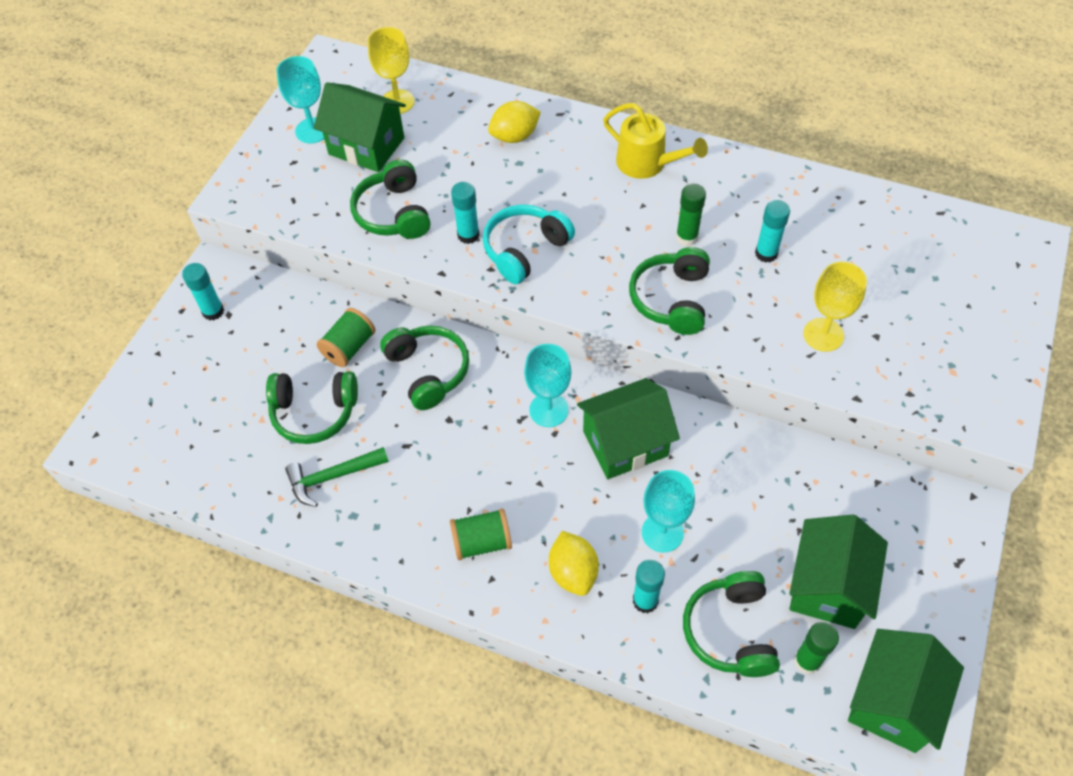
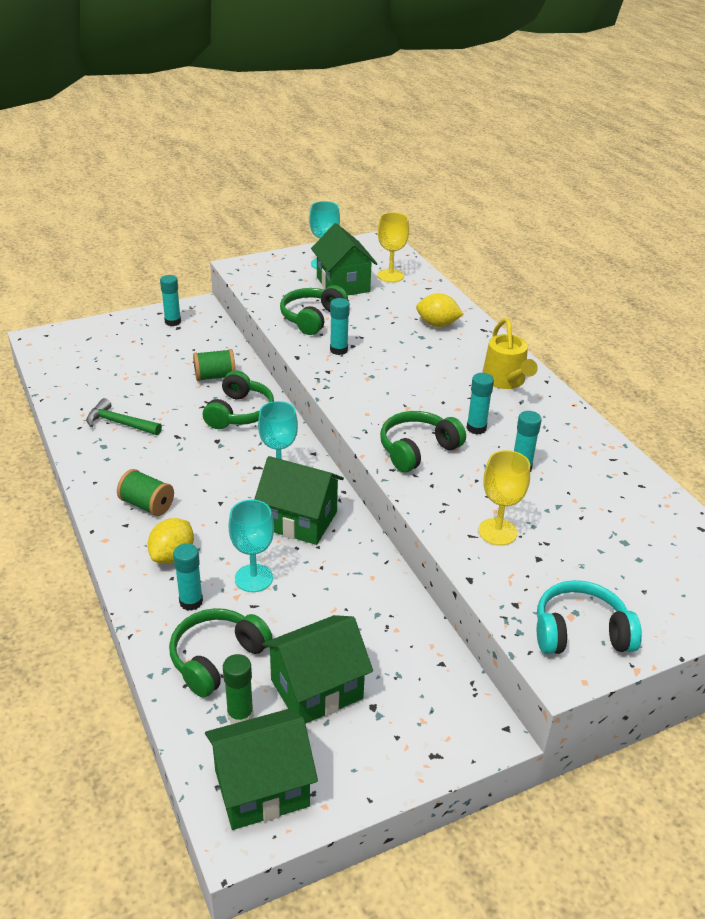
camera: 40 degrees right, 20 degrees down
(314, 412) = (154, 391): green headphones -> none
(525, 250) = (361, 375): turquoise headphones -> turquoise headphones (580, 632)
(686, 237) = (476, 428): green glue stick -> turquoise glue stick

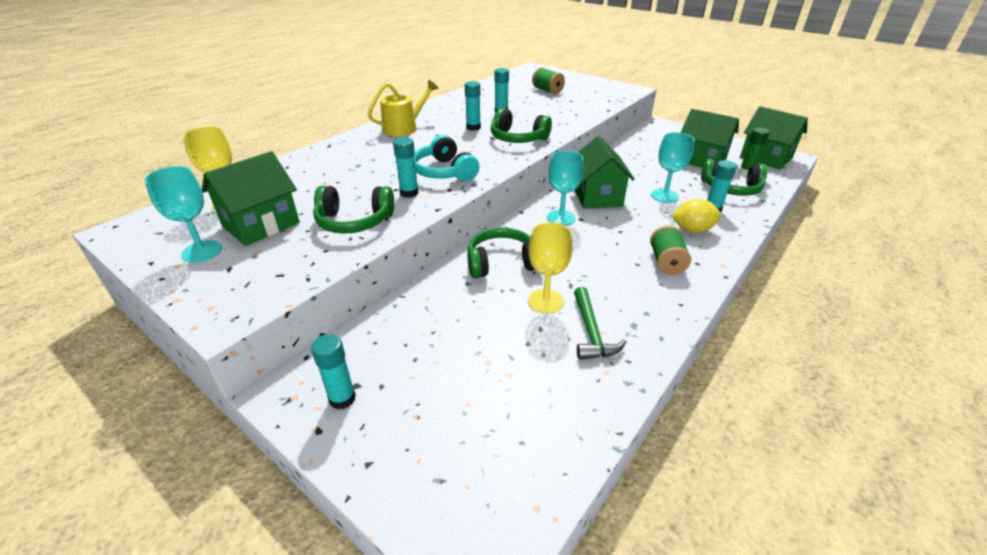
camera: 115 degrees left, 0 degrees up
(215, 377) = (453, 302): green spool -> green spool (547, 90)
(437, 324) = (331, 163): yellow lemon -> none
(497, 532) = (564, 109): yellow goblet -> yellow goblet (545, 301)
(580, 632) = (606, 89): turquoise headphones -> turquoise headphones (444, 172)

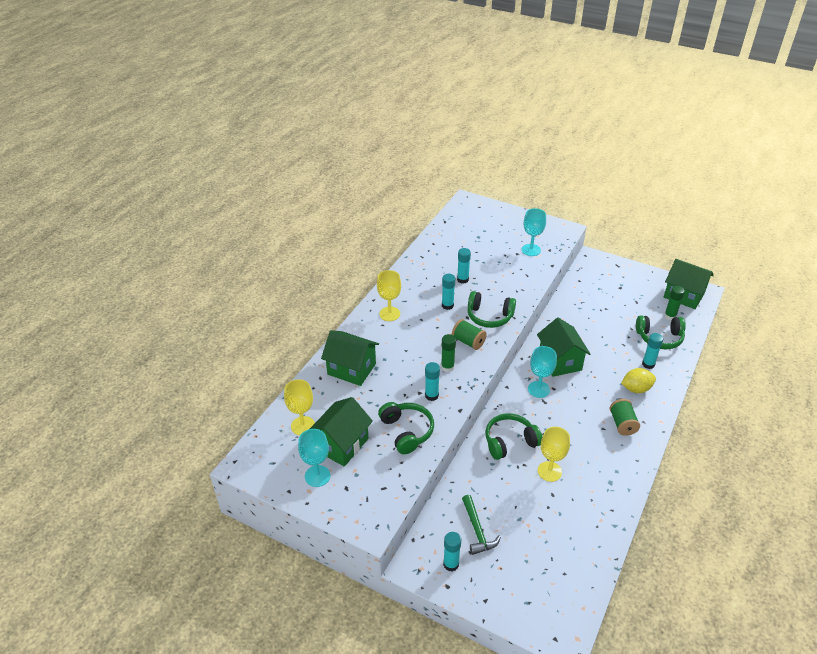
camera: 10 degrees left, 5 degrees up
(354, 221) = (406, 431): green headphones -> green headphones turned 105 degrees counterclockwise
(404, 128) = (389, 314): yellow watering can -> yellow goblet
(444, 172) = (447, 367): turquoise headphones -> green glue stick
(547, 90) = (492, 240): green spool -> green spool (468, 342)
(591, 332) = (585, 492): green hammer -> green hammer (477, 530)
(664, 196) = (611, 354): turquoise goblet -> turquoise goblet (531, 250)
(701, 160) = (633, 304): green house -> green house (351, 369)

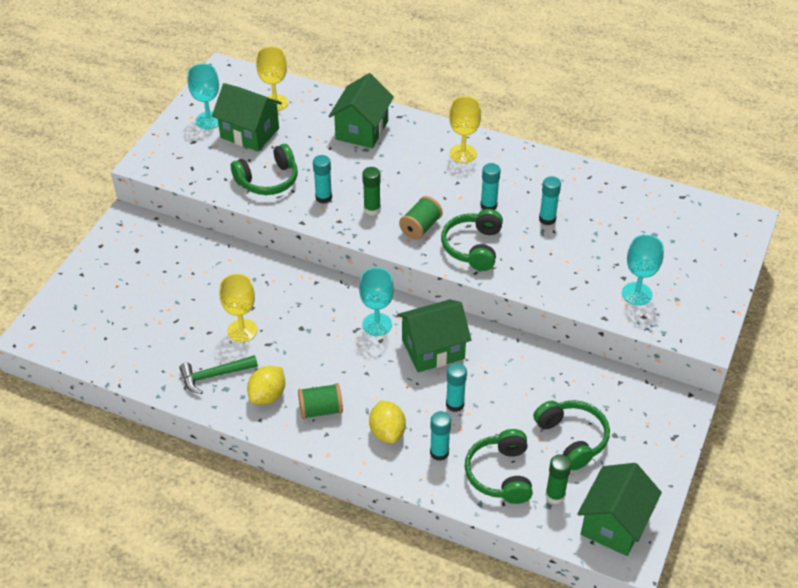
camera: 85 degrees right, 5 degrees up
(451, 564) = (125, 247): turquoise glue stick -> turquoise glue stick (455, 404)
(477, 530) = (164, 267): green hammer -> green hammer (214, 375)
(510, 442) = (287, 295): green headphones -> green headphones (572, 438)
(613, 455) = (267, 395): none -> yellow lemon

